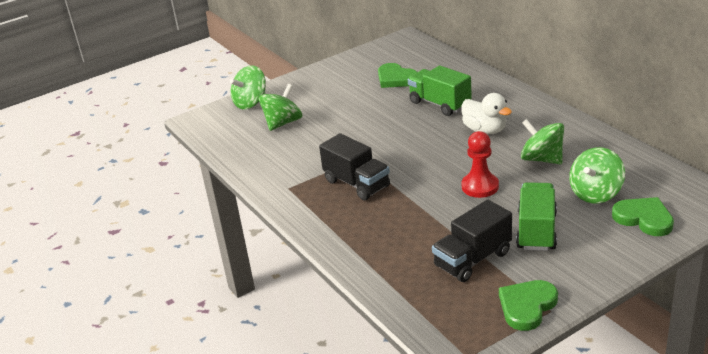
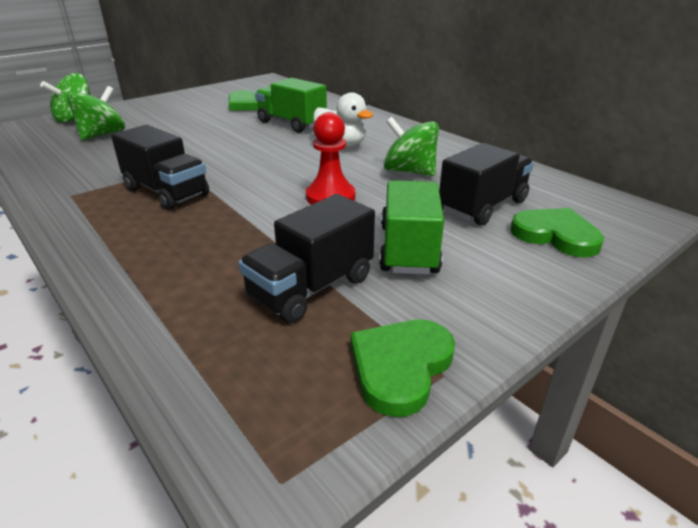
camera: 10 degrees left, 0 degrees up
(595, 193) = (482, 206): green spinning top -> black truck

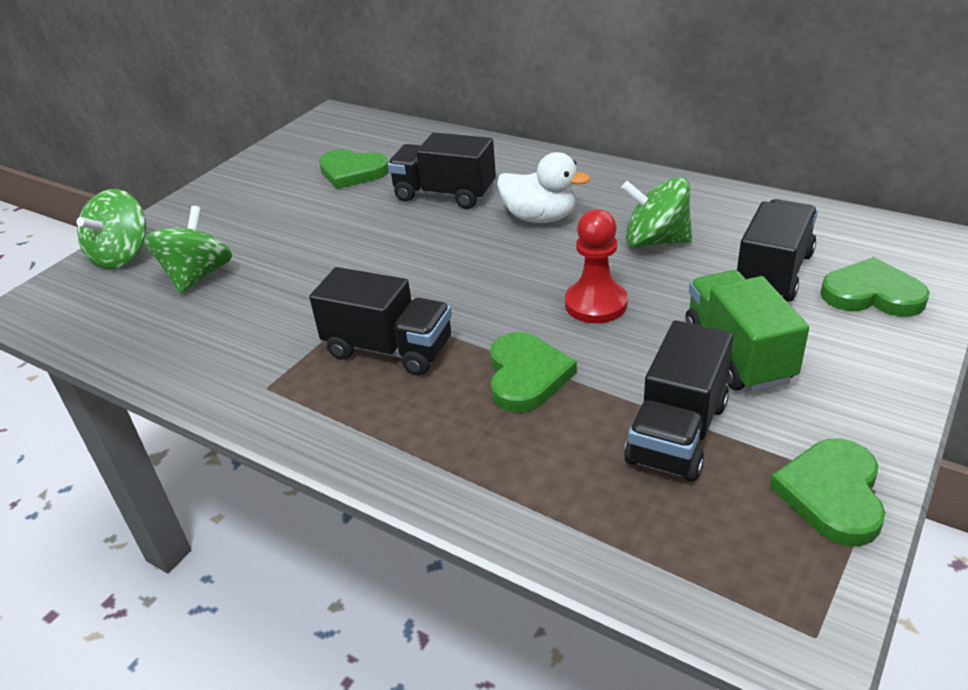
camera: 15 degrees left, 5 degrees up
(238, 226) = (526, 376): none -> green heart
(291, 124) = (444, 194): green truck -> black truck

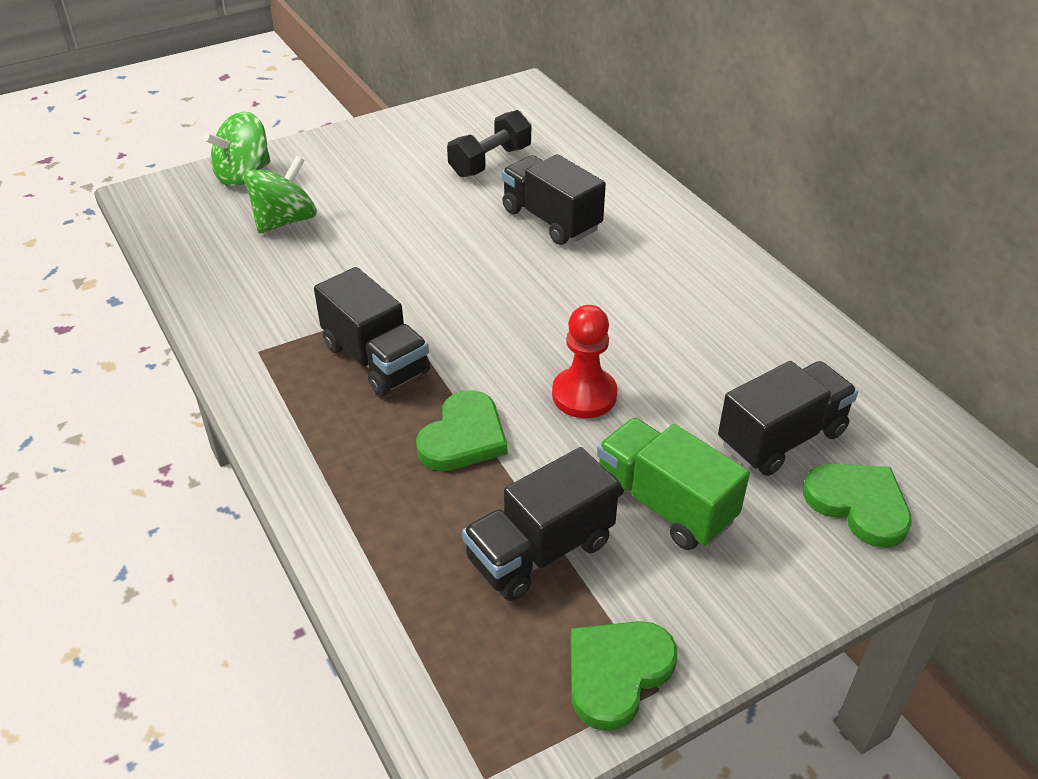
camera: 25 degrees right, 5 degrees up
(352, 172) = (490, 161): green heart -> black dumbbell
(540, 218) = (615, 281): white duck -> none
(655, 241) = (700, 353): green spinning top -> none
(737, 354) = (664, 504): green truck -> green truck turned 60 degrees counterclockwise

